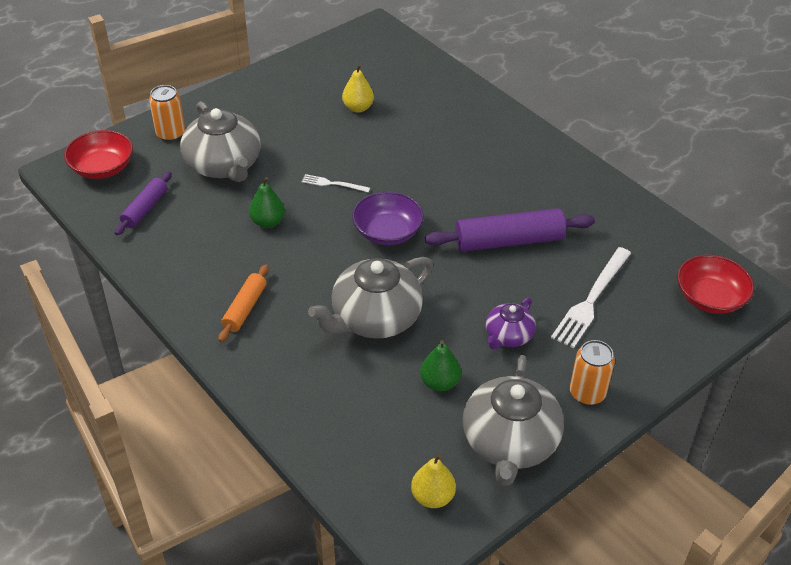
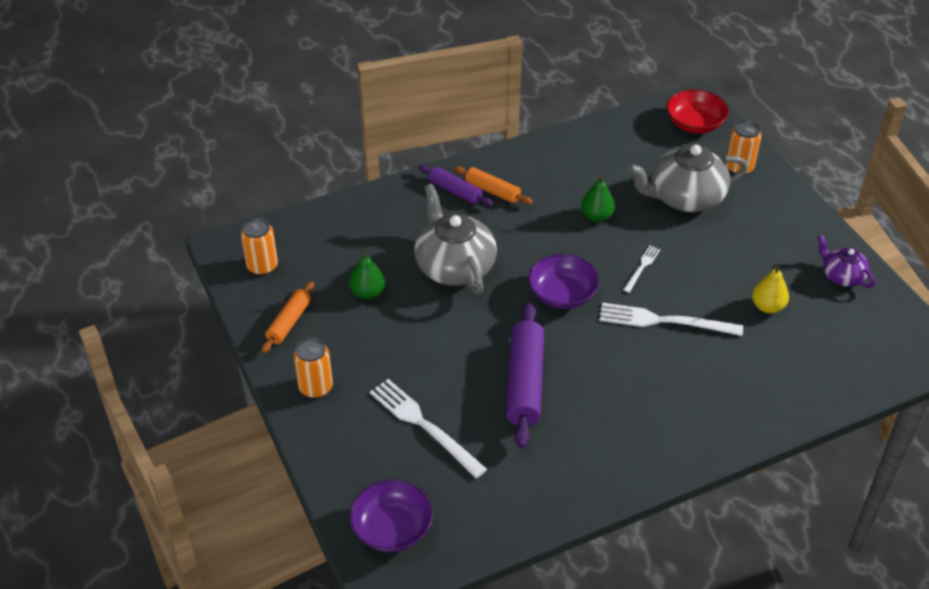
camera: 105 degrees right, 0 degrees up
(145, 209) = (632, 145): purple rolling pin -> purple rolling pin (455, 191)
(398, 164) = (664, 321): none -> white fork
(432, 497) = (262, 266): yellow pear -> orange can
(508, 336) = (401, 350): purple teapot -> purple teapot (842, 276)
(510, 442) = (289, 322): grey teapot -> orange rolling pin
(710, 298) = (392, 529): red bowl -> purple bowl

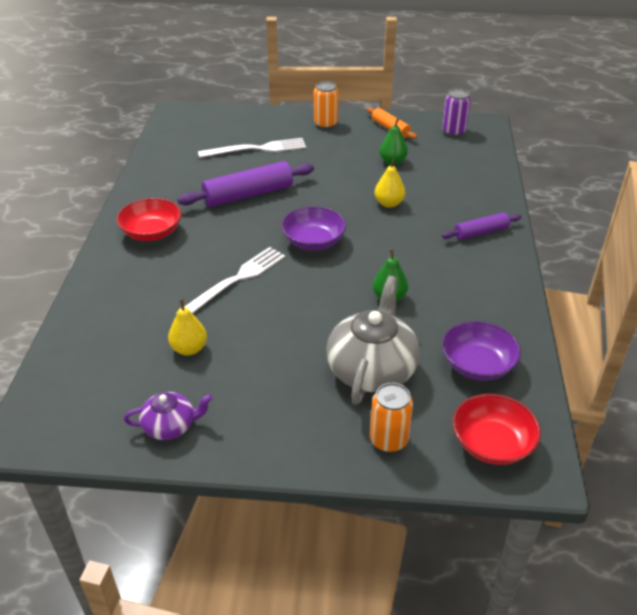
camera: 120 degrees right, 5 degrees down
(262, 266) = (453, 132): orange can -> purple can
(392, 529) = (199, 120): purple bowl -> purple bowl (477, 365)
(454, 266) = (389, 203): grey teapot -> yellow pear
(492, 191) = (468, 252): orange rolling pin -> none
(525, 382) = (248, 195): purple rolling pin -> purple rolling pin turned 60 degrees counterclockwise
(642, 267) = (304, 295): white fork -> none
(655, 426) = (152, 232): none -> red bowl

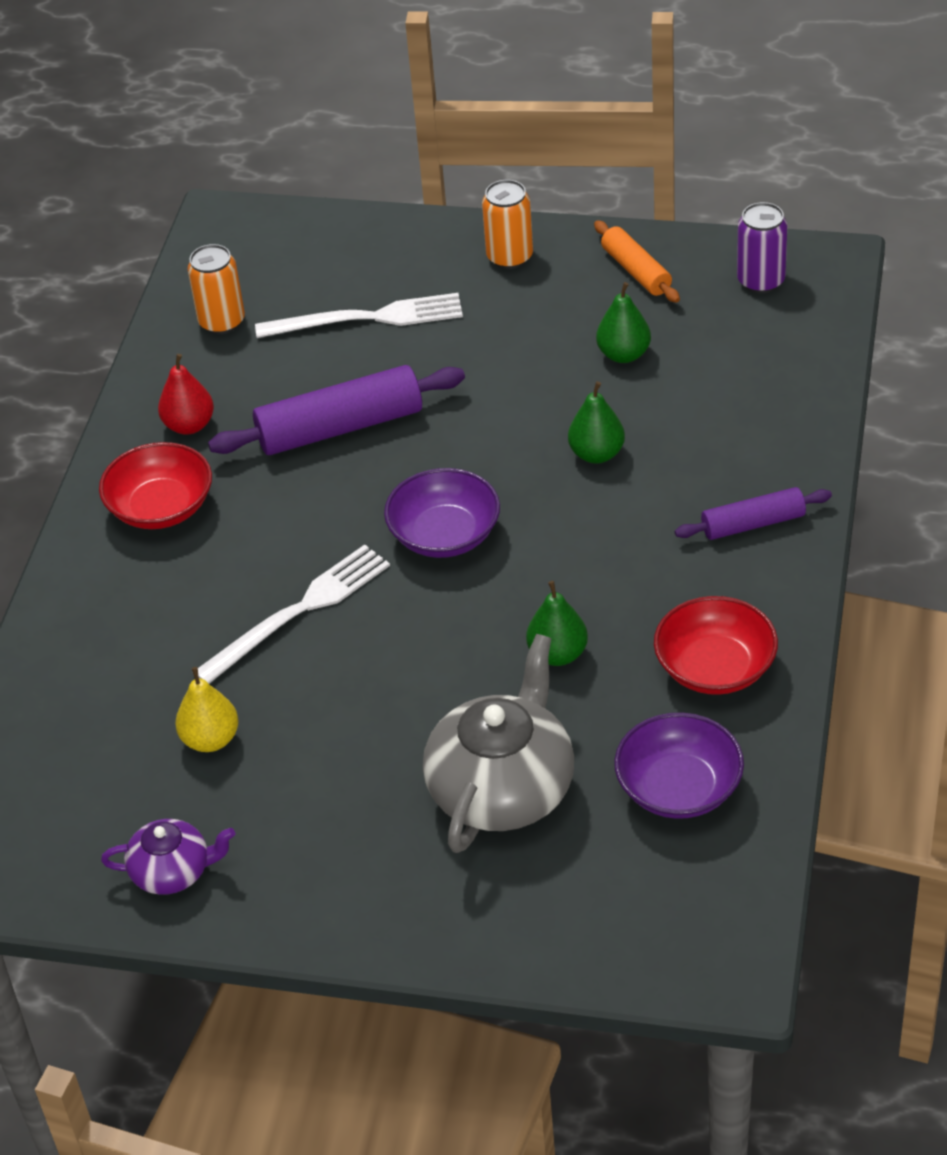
camera: 10 degrees right, 5 degrees up
(165, 195) = (189, 425): none -> red pear
(388, 440) = (506, 910): orange can -> orange can (222, 322)
(389, 203) = (597, 454): yellow pear -> green pear
(492, 443) = (667, 924): red bowl -> red bowl (715, 667)

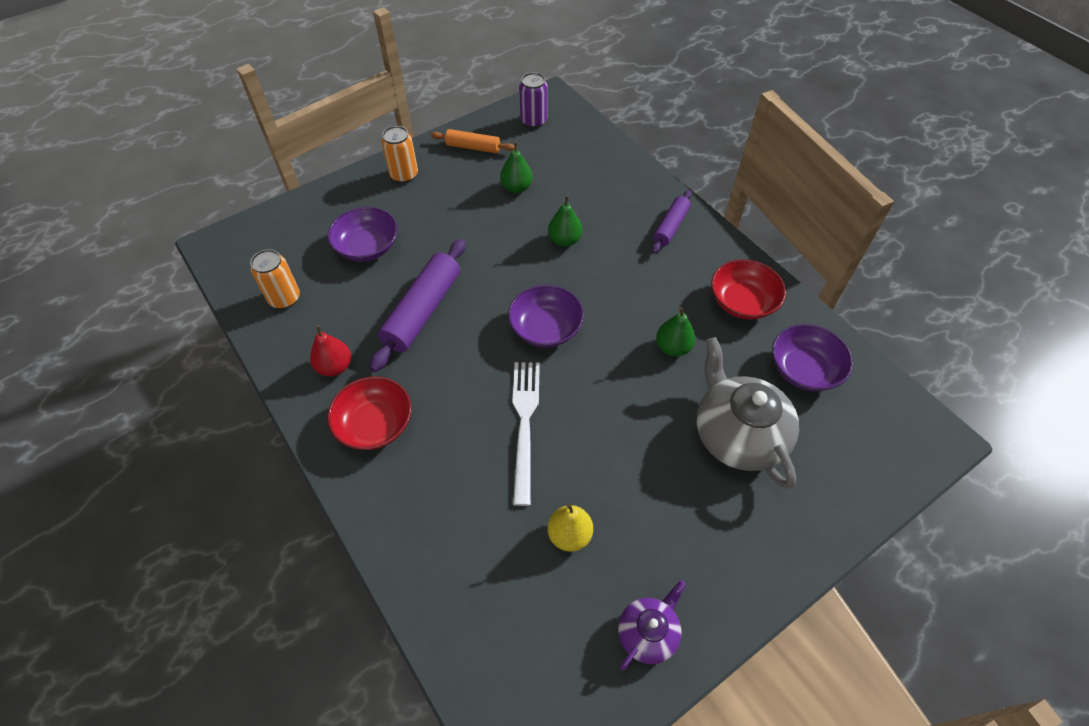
camera: 50 degrees left, 10 degrees up
(367, 318) = (367, 247): white fork -> purple bowl

